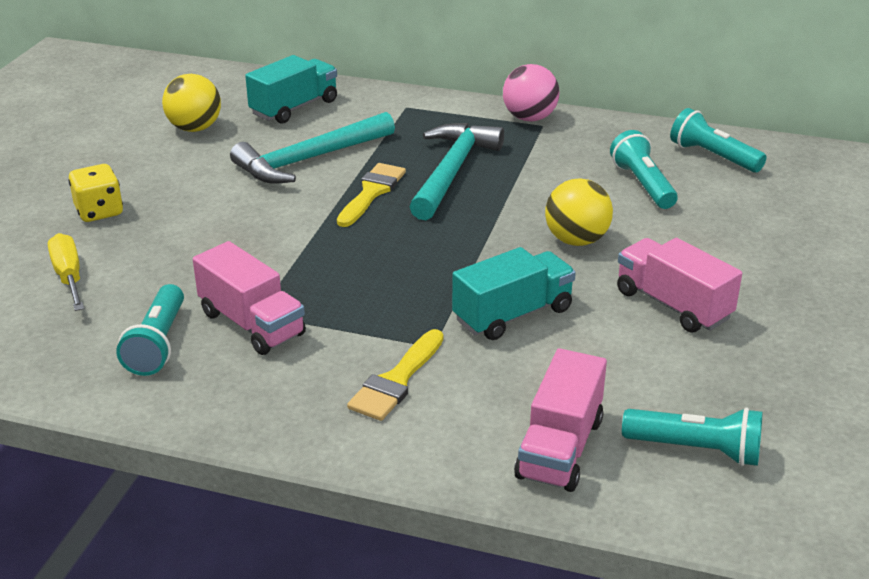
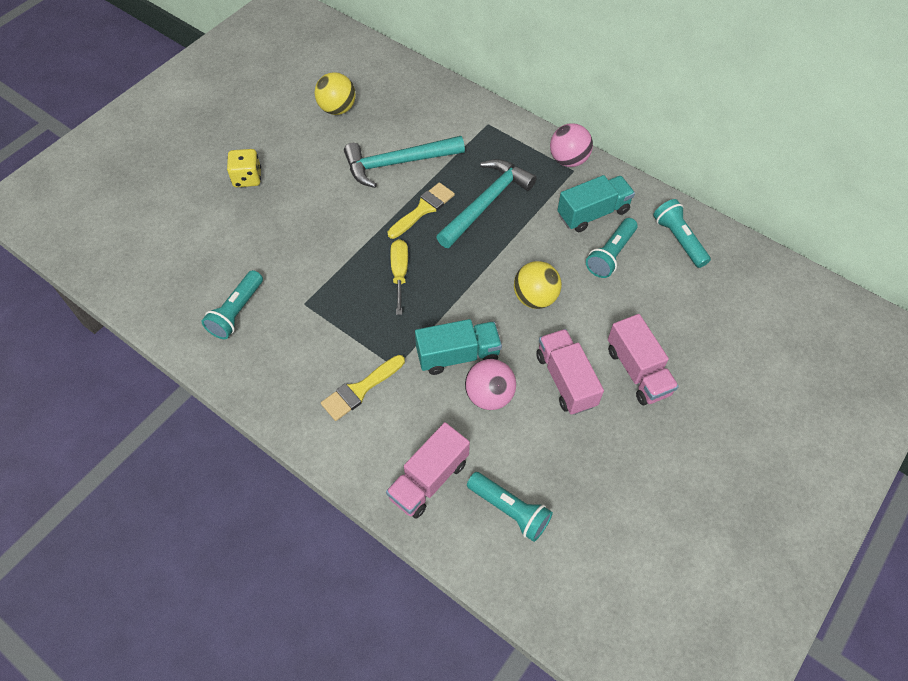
camera: 20 degrees right, 25 degrees up
(69, 277) = (208, 235): yellow screwdriver -> yellow screwdriver (399, 273)
(252, 324) = (297, 312): pink truck -> pink truck (637, 371)
(294, 108) = (411, 104): turquoise truck -> turquoise truck (593, 213)
(583, 343) = (489, 395): none -> pink ball
(642, 184) = (611, 255): turquoise flashlight -> turquoise flashlight turned 150 degrees counterclockwise

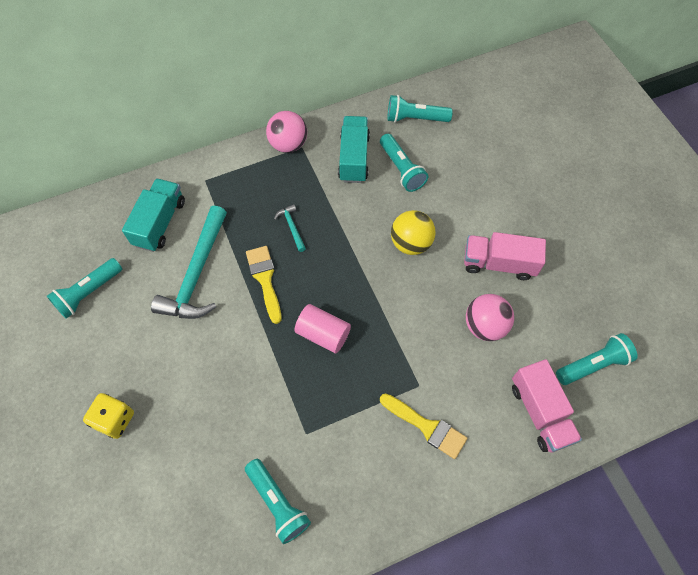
camera: 60 degrees left, 5 degrees up
(337, 109) = (89, 293): yellow ball -> turquoise flashlight
(360, 390) = (426, 427): yellow brush -> yellow brush turned 45 degrees counterclockwise
(399, 273) = (323, 334): yellow screwdriver -> pink cylinder
(458, 355) = (434, 330): turquoise truck -> turquoise truck (160, 223)
(486, 203) = (292, 227): turquoise hammer -> turquoise hammer, size x0.43
(637, 371) = (516, 211): pink truck -> none

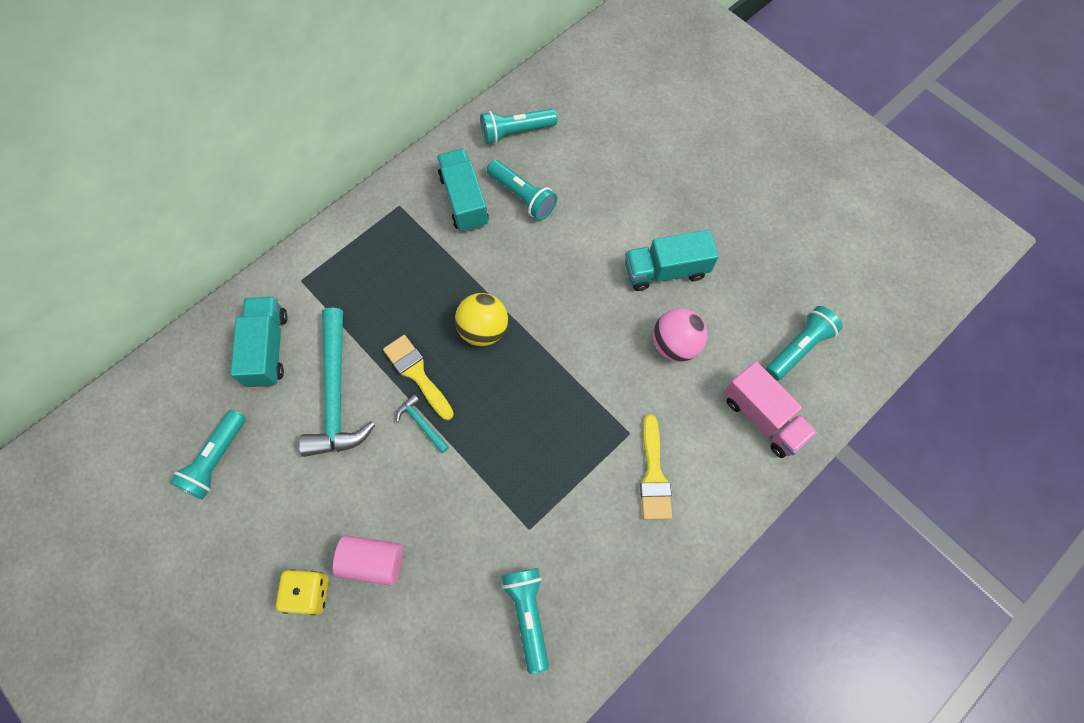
camera: 20 degrees left, 5 degrees up
(278, 503) = (527, 614): turquoise flashlight -> turquoise flashlight turned 135 degrees counterclockwise
(288, 144) = (382, 207): pink ball -> none
(292, 227) = (424, 303): turquoise hammer -> turquoise hammer (421, 423)
(323, 334) = (506, 413): pink cylinder -> pink cylinder (373, 561)
(411, 243) = (564, 279): yellow ball -> yellow ball (483, 329)
(426, 427) = (654, 475): yellow brush -> yellow brush turned 75 degrees clockwise
(499, 263) = (665, 270): pink truck -> turquoise truck

